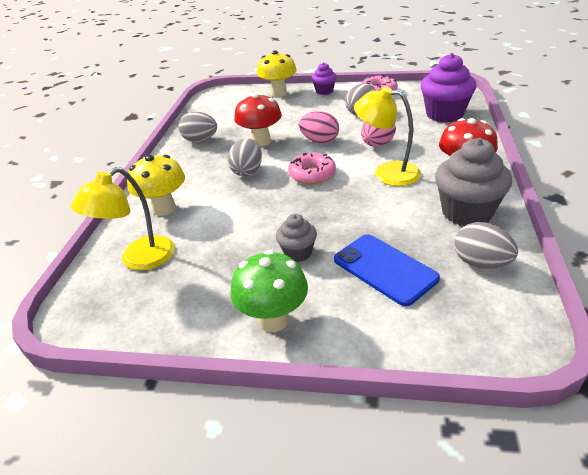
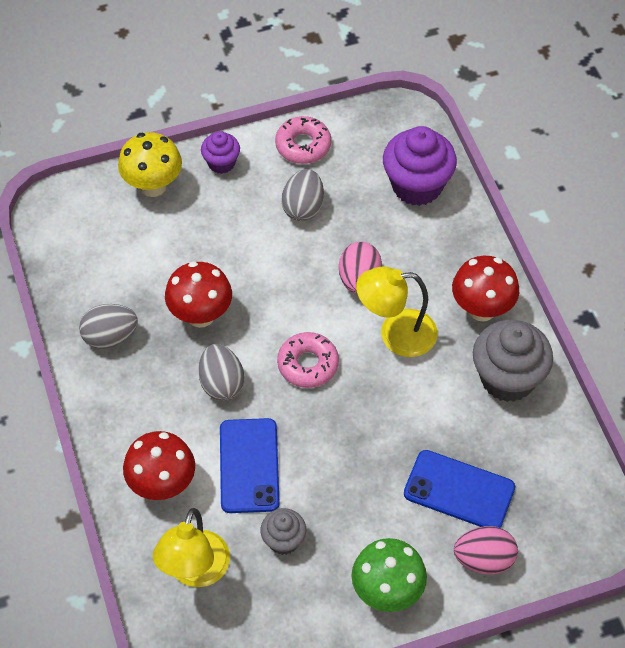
camera: 30 degrees left, 20 degrees up
(164, 208) = (162, 485): yellow mushroom -> red mushroom
(229, 213) = (249, 466): none -> blue phone
(298, 253) = (362, 500): grey cupcake -> grey cupcake (283, 540)
(319, 141) = (281, 292): pink egg -> pink egg (484, 559)
(481, 263) = (544, 450): grey egg -> none

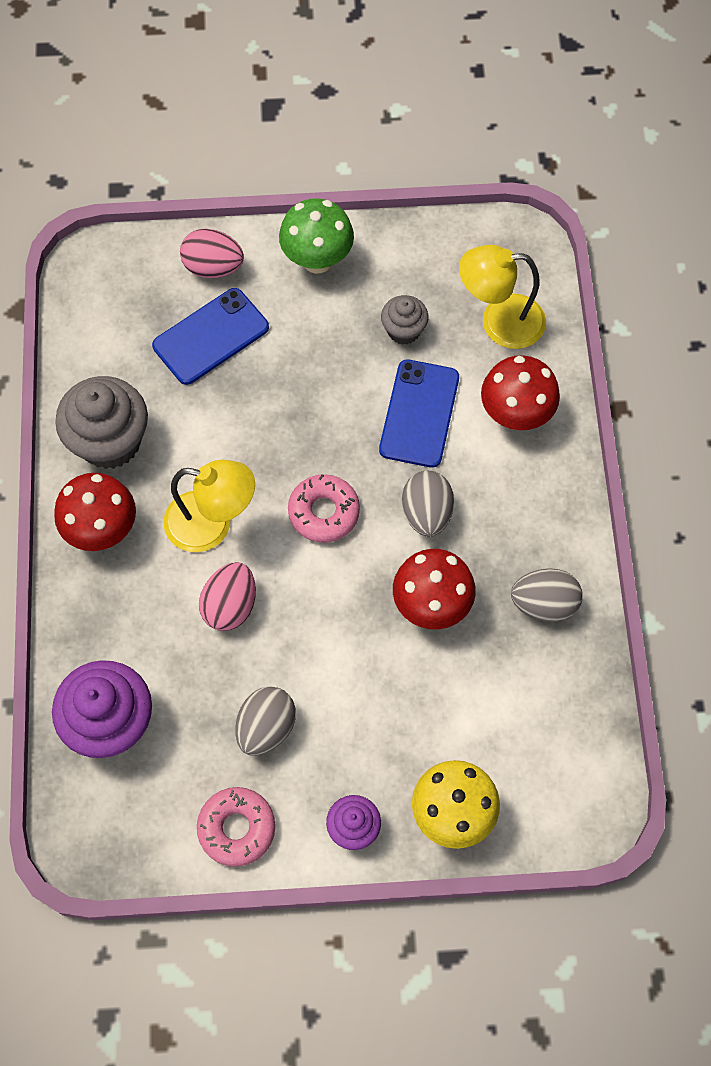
camera: 165 degrees left, 10 degrees up
(195, 572) = (499, 322): yellow lamp -> yellow lamp turned 120 degrees counterclockwise
(459, 490) = (211, 337): blue phone -> blue phone turned 75 degrees counterclockwise

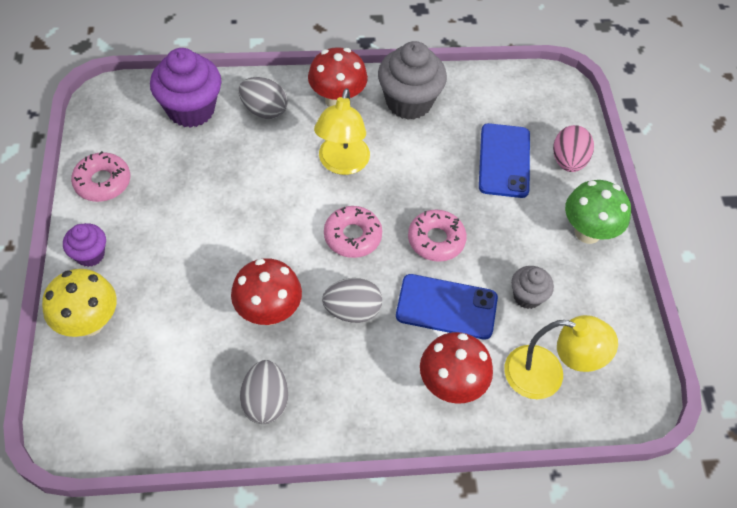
camera: 85 degrees right, 10 degrees down
(211, 337) = (504, 160): blue phone -> blue phone turned 45 degrees clockwise
(230, 605) = (275, 176): pink egg -> none
(266, 727) = (176, 199): grey egg -> grey egg (264, 110)
(328, 420) = (436, 240): none -> pink donut
(499, 322) = (547, 375): yellow lamp -> yellow lamp turned 105 degrees clockwise

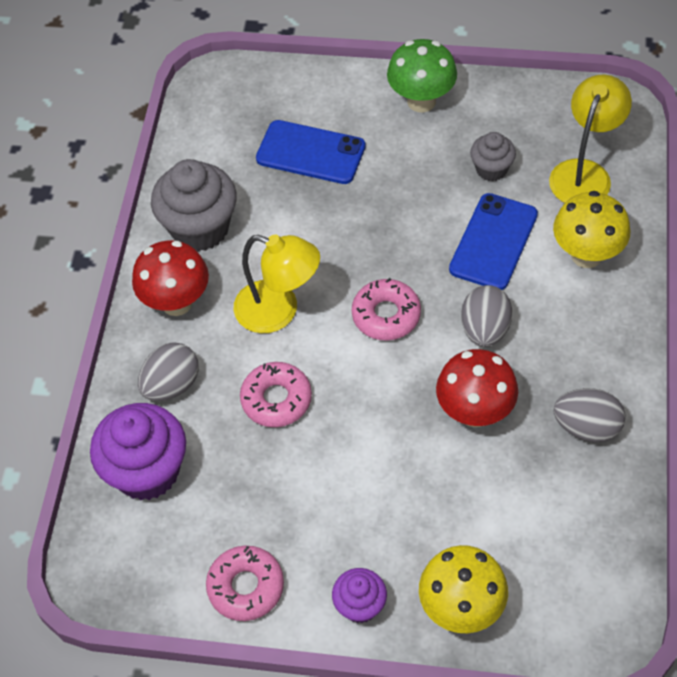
camera: 70 degrees left, 0 degrees up
(436, 240) = (406, 236): pink donut -> pink donut (276, 399)
(451, 385) = (586, 255): red mushroom -> yellow mushroom
(568, 161) = (324, 96): pink egg -> none

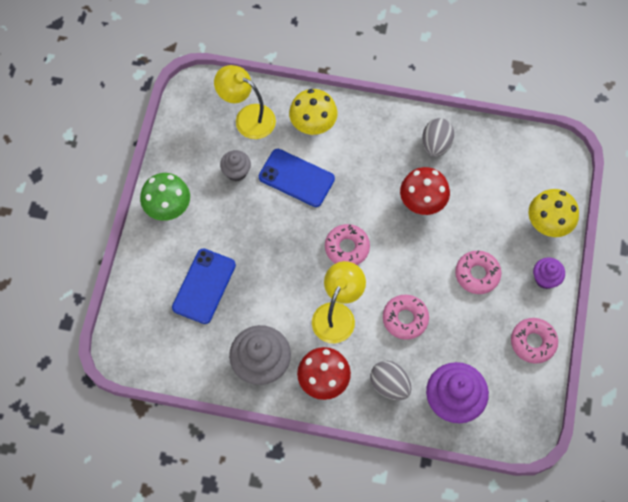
camera: 90 degrees left, 10 degrees up
(358, 498) = (477, 274): none -> pink donut
(485, 329) = (363, 191): grey egg -> none

